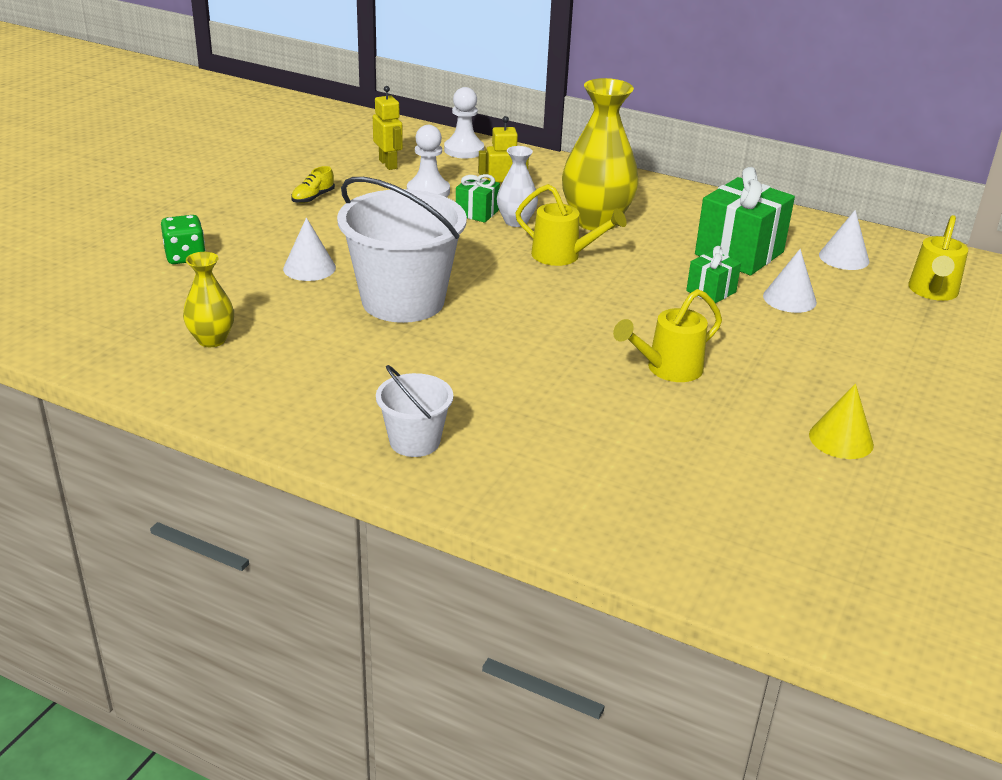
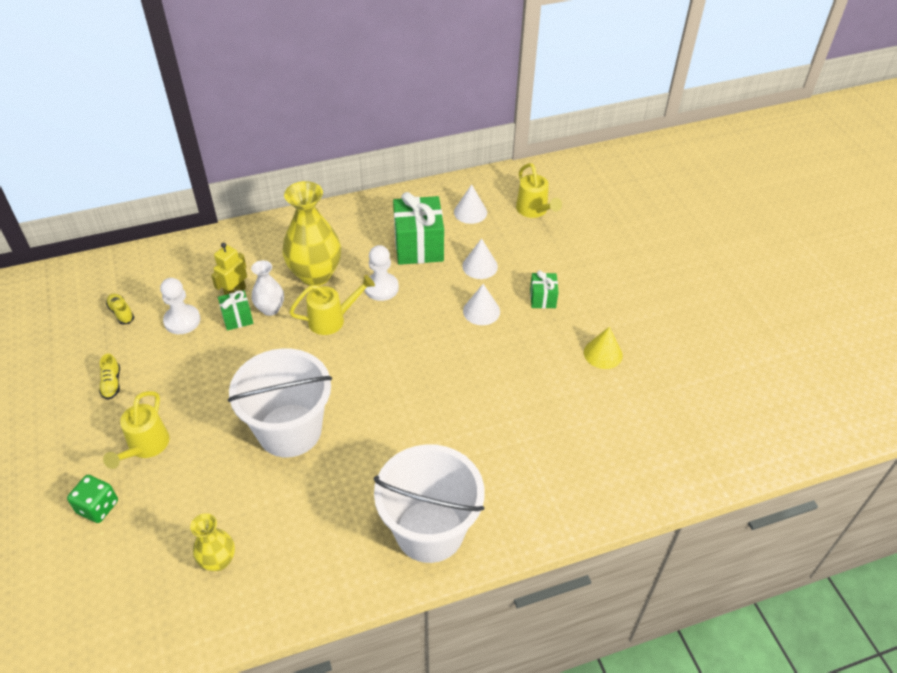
camera: 45 degrees left, 15 degrees up
(309, 268) = (196, 449): white cone -> white cone (481, 311)
(388, 164) = (121, 313): yellow robot -> yellow shoe
(414, 441) = (429, 531): white bucket -> white bucket, size x1.95
(464, 150) = (155, 263): white pawn -> white pawn (381, 288)
(668, 369) = (483, 368): yellow watering can -> yellow watering can (145, 446)
(711, 291) = (438, 289): green gift -> green gift (542, 298)

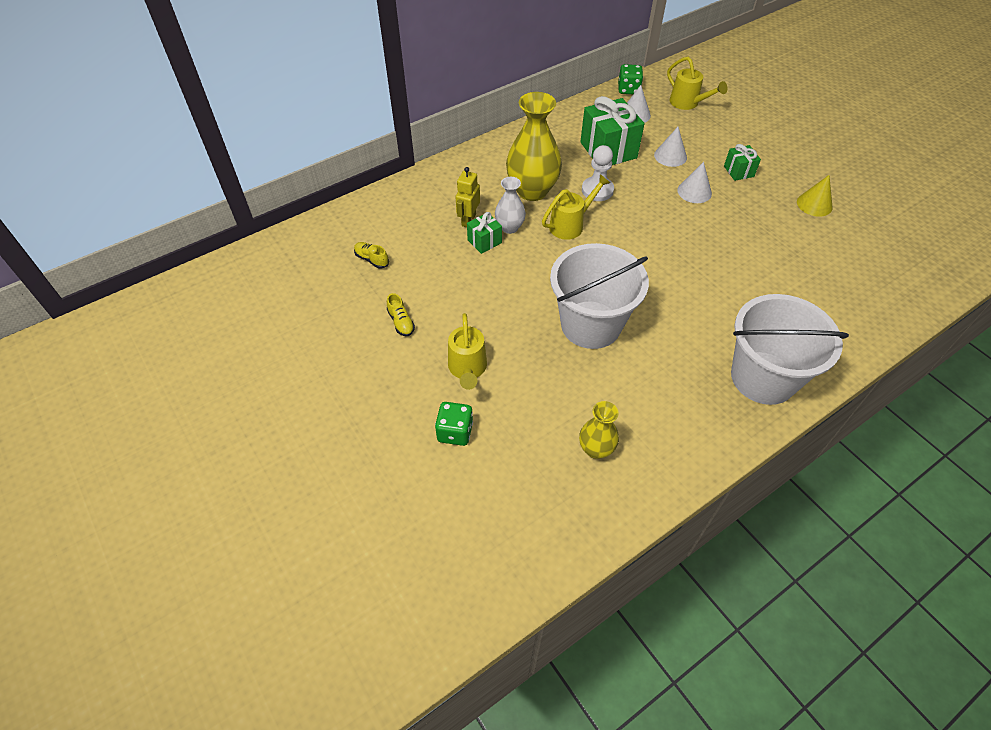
camera: 15 degrees left, 5 degrees up
(182, 320) = (434, 254): white pawn -> none
(480, 183) = (628, 89): none -> green dice

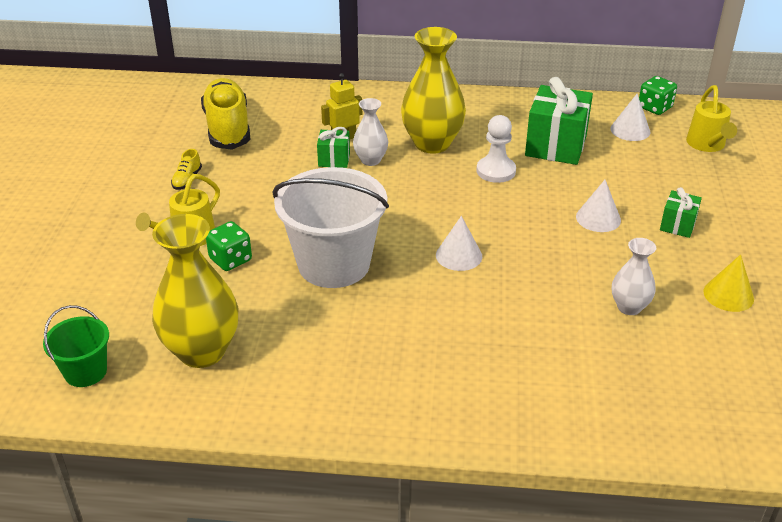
camera: 40 degrees right, 15 degrees down
(372, 259) = (228, 128): yellow shoe -> yellow shoe, size x2.46
(455, 432) = (117, 272): green dice -> green dice (230, 259)
(542, 524) = (85, 372): none -> green bucket
(570, 225) = (429, 184): yellow watering can -> none
(596, 449) = (202, 351): yellow vase -> yellow vase, size x1.85
(670, 156) = (617, 179): white cone -> white cone (459, 255)
(763, 377) = (434, 397): white bucket -> none
(780, 244) = (629, 307): none -> white vase

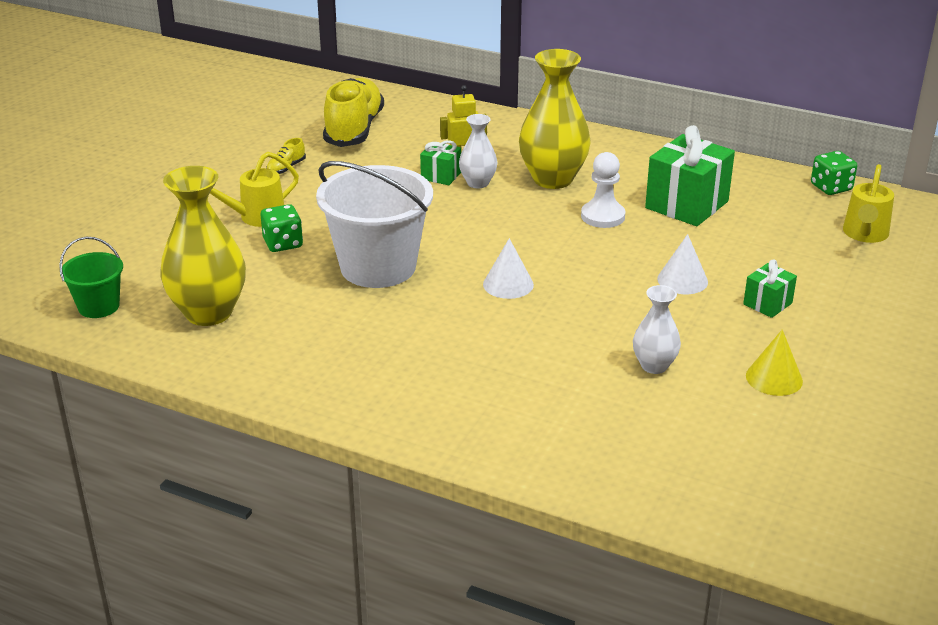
camera: 20 degrees right, 5 degrees down
(630, 130) = (784, 204): white cone -> none

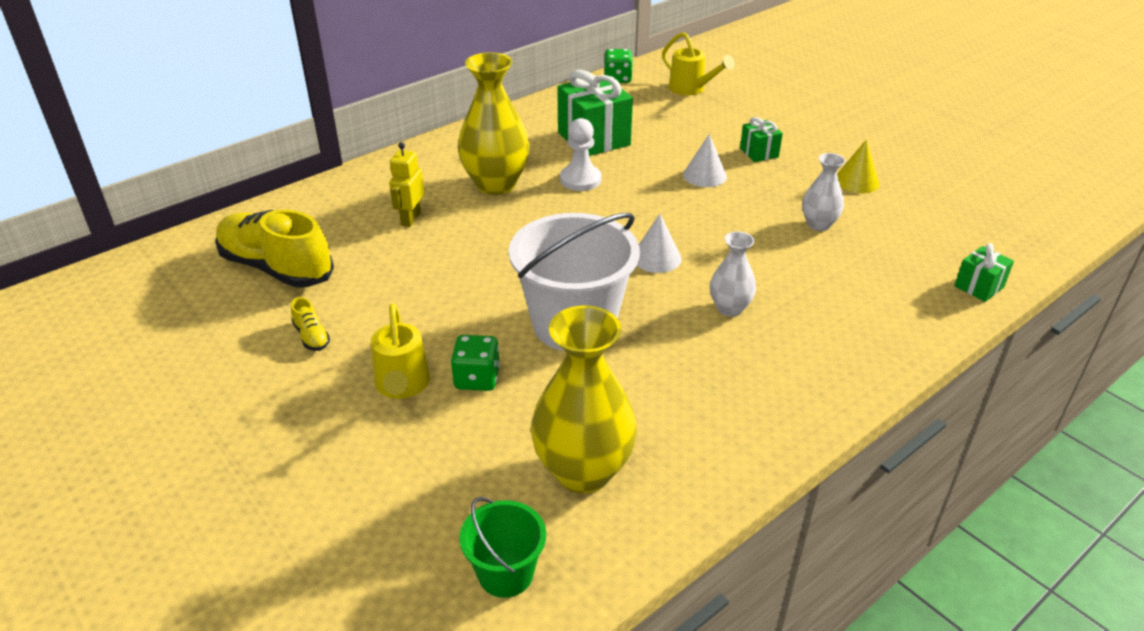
camera: 65 degrees left, 5 degrees up
(441, 176) = (431, 240): green gift -> green gift (979, 287)
(478, 183) = (465, 224): white vase -> white vase (729, 308)

